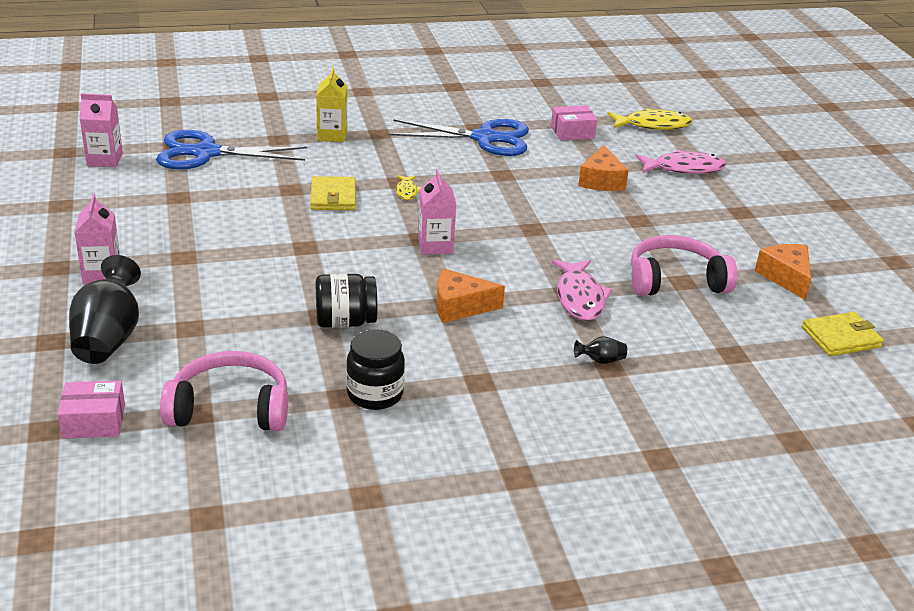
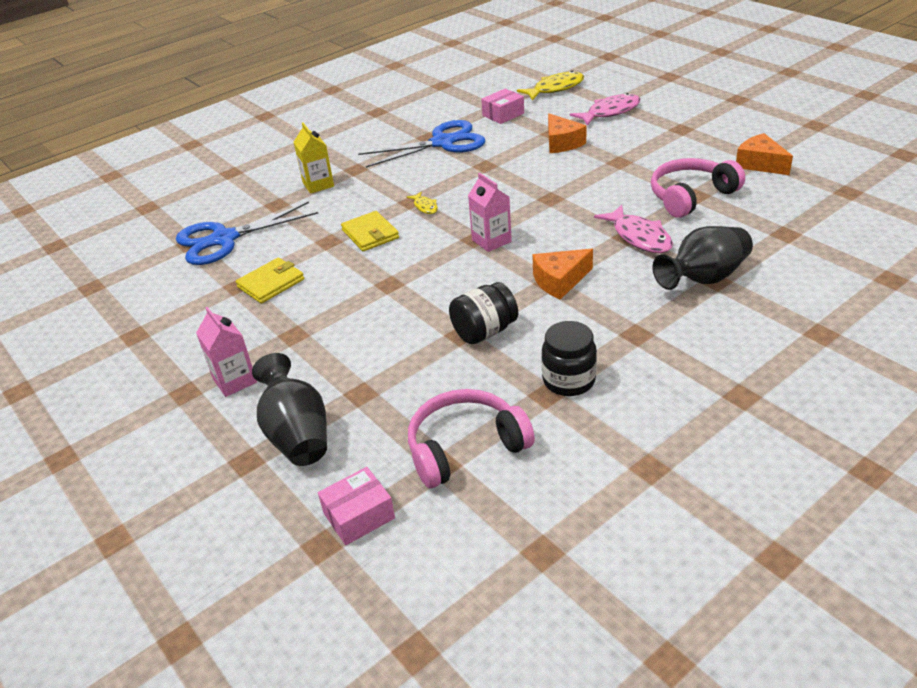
camera: 20 degrees left, 5 degrees up
(105, 160) = (137, 279): pink carton -> none
(600, 360) = (704, 278): black vase -> black vase, size x2.35
(841, 337) = (839, 192): yellow wallet -> yellow wallet (271, 283)

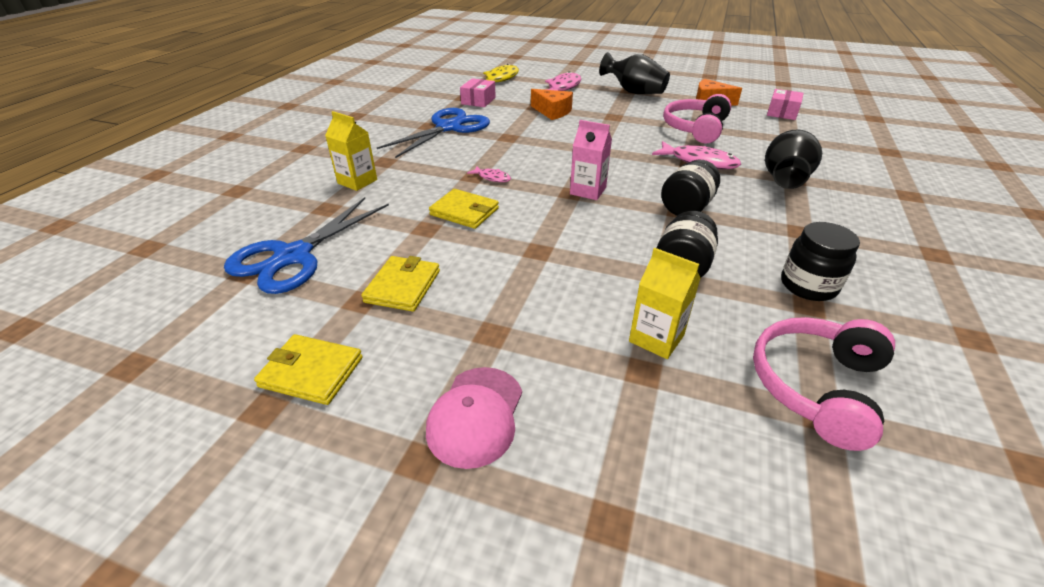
camera: 35 degrees left, 0 degrees up
(173, 323) = (311, 372): none -> yellow wallet
(235, 381) = (475, 416): pink carton -> pink cap
(297, 435) = (632, 453): black vase -> black vase (634, 92)
(359, 515) = (827, 527): pink box -> pink box (782, 112)
(396, 376) = (656, 338): none -> yellow carton
(425, 207) = (492, 178): yellow fish -> pink fish
(560, 281) = (686, 207): orange cheese -> black jar

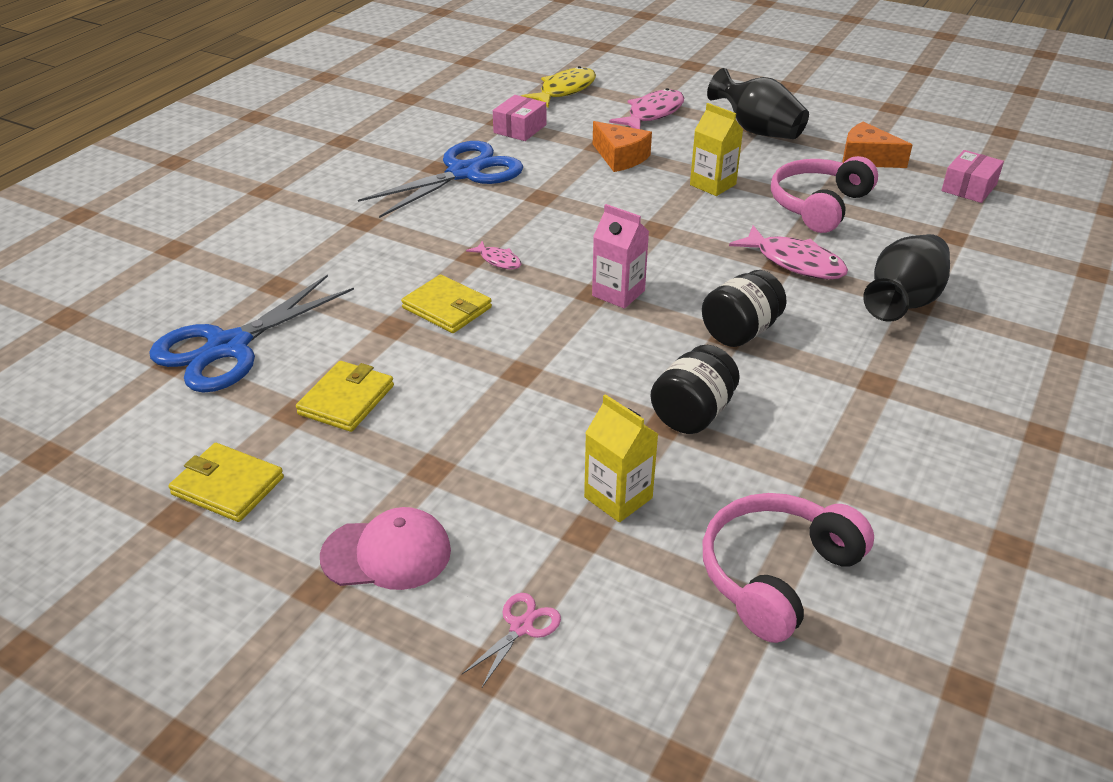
camera: 10 degrees right, 0 degrees up
(357, 181) = (323, 249): yellow carton -> yellow carton (713, 185)
(475, 416) = (387, 554): pink cap -> pink cap turned 120 degrees counterclockwise
(624, 470) = (521, 627): none -> pink scissors
(808, 286) = (840, 457): black jar -> none

